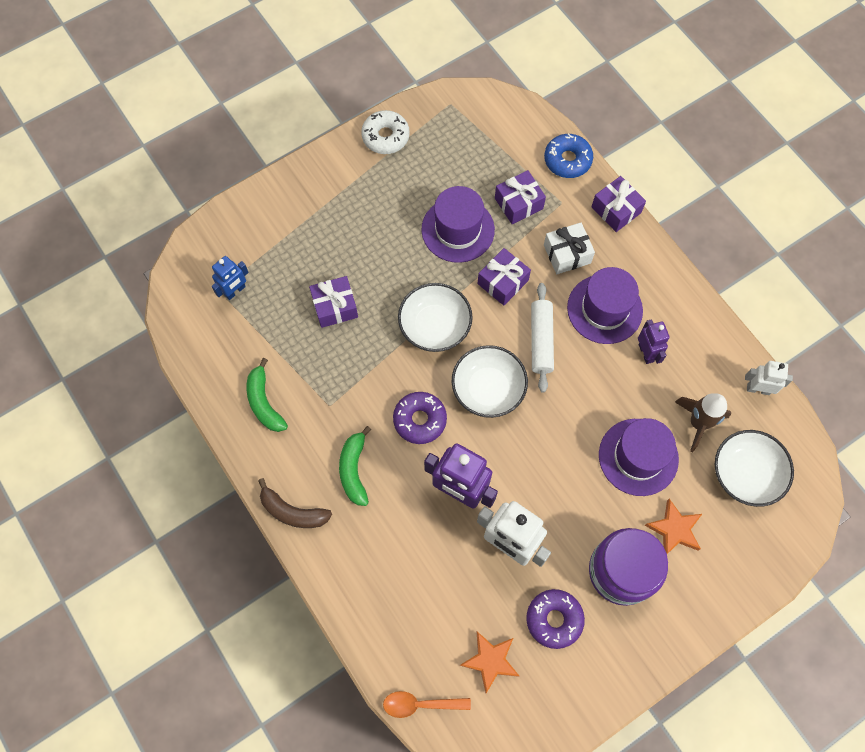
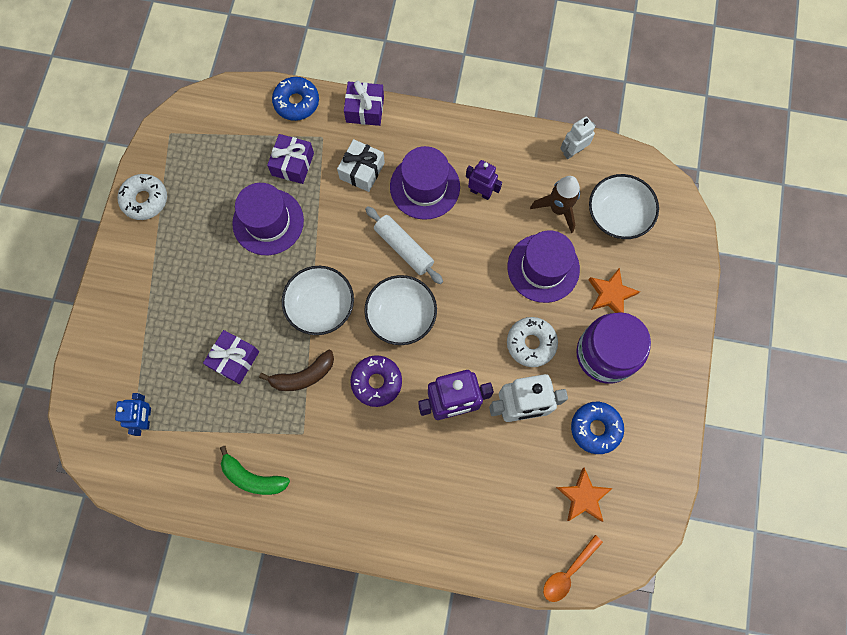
camera: 45 degrees left, 5 degrees up
(293, 512) = (353, 533): brown banana -> brown banana (303, 375)
(354, 470) = (366, 461): green banana -> none
(503, 282) = (337, 231): purple gift -> none
(554, 619) = (595, 428): purple donut -> blue donut
(568, 505) = (531, 343): none -> white donut

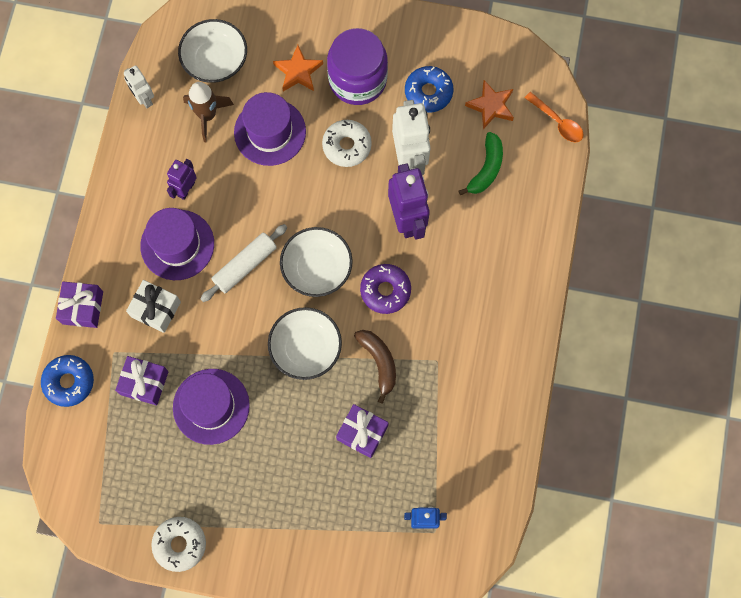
camera: 90 degrees left, 0 degrees up
(253, 477) = (481, 407): green banana -> green banana (486, 169)

